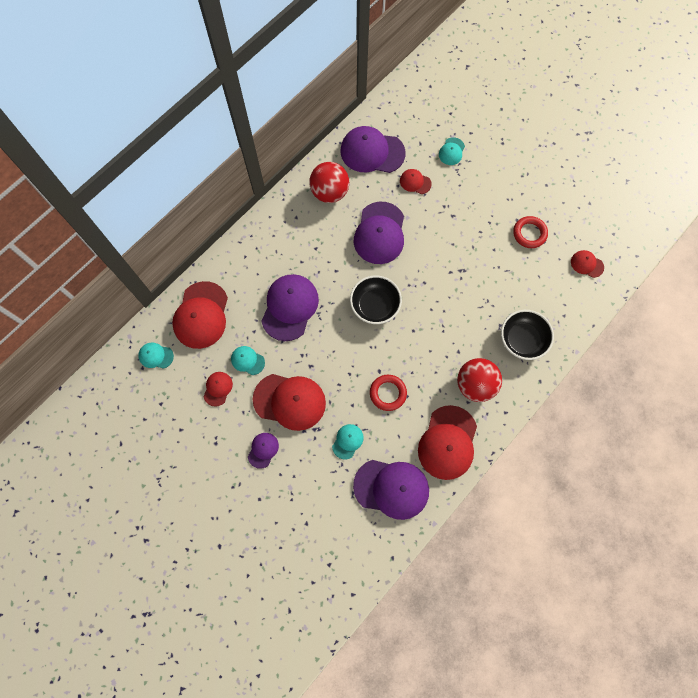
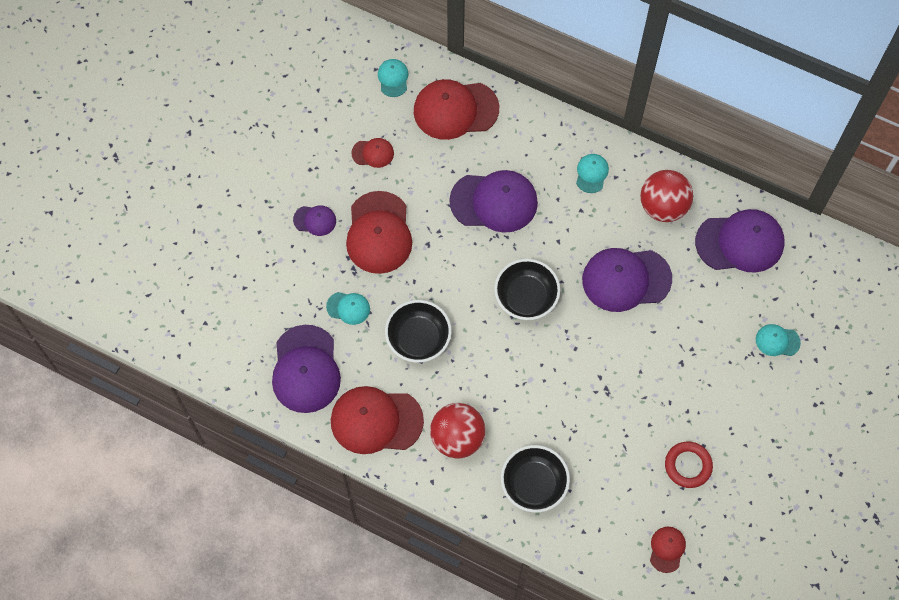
camera: 75 degrees right, 5 degrees down
(247, 360) = (415, 174): turquoise cap -> turquoise cap (591, 173)
(372, 152) = (740, 242): purple cap -> purple cap turned 90 degrees clockwise
(388, 393) = (418, 338): red ring -> black bowl
(415, 182) = (714, 305): red cap -> none

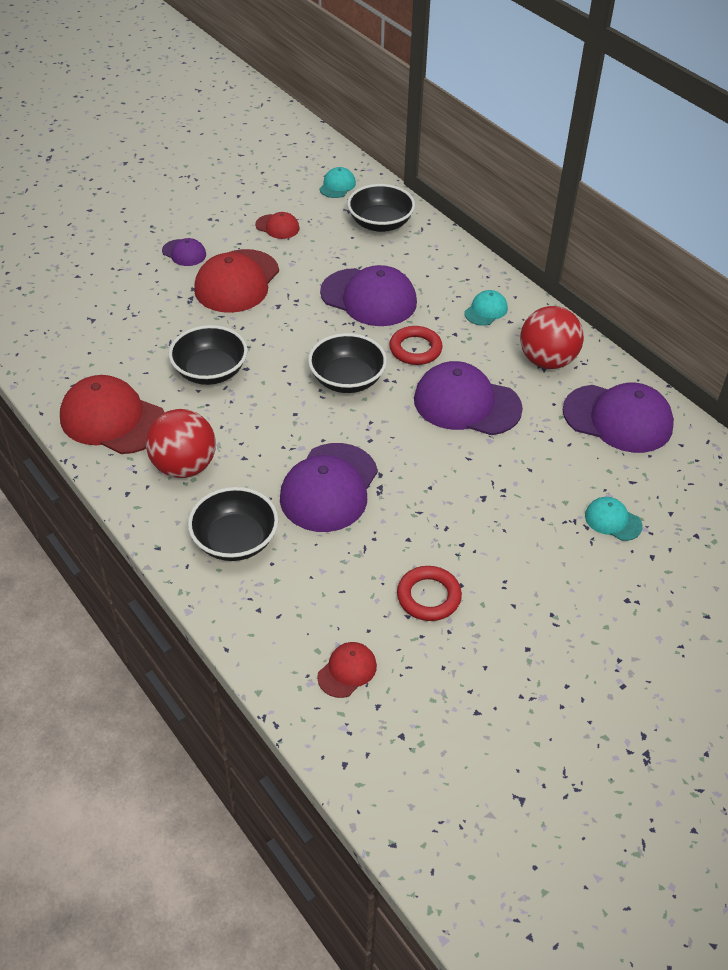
camera: 25 degrees right, 20 degrees down
(306, 369) = (80, 354): purple cap -> purple cap (329, 488)
(348, 308) = (161, 324): turquoise cap -> none
(455, 110) = (380, 223): red cap -> black bowl
(560, 241) = (415, 349): none -> red ring

